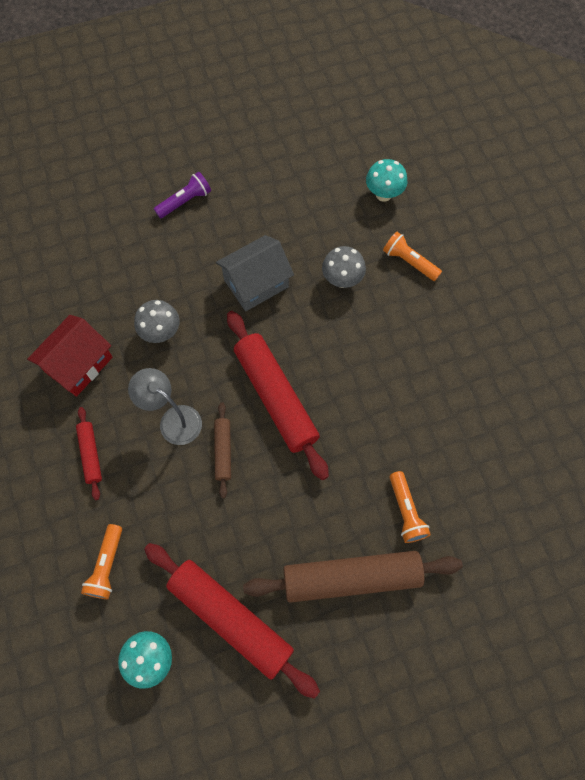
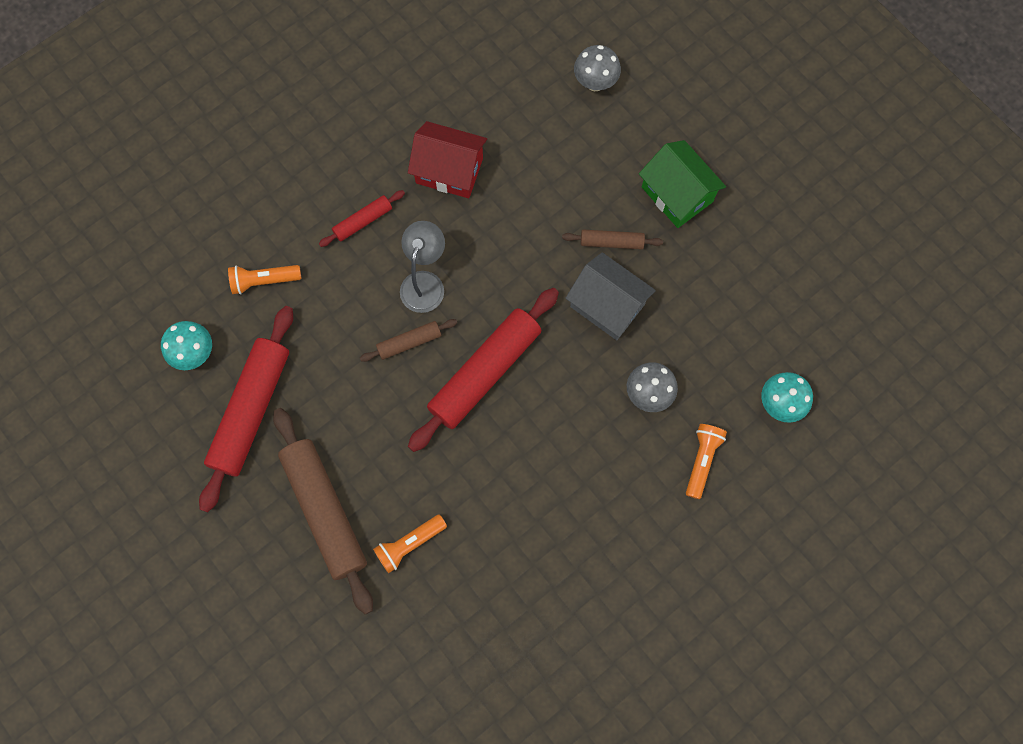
camera: 70 degrees right, 5 degrees up
(161, 332) = (513, 233): grey mushroom -> grey mushroom (595, 83)
(185, 201) = (677, 194): purple flashlight -> green house
(203, 261) = (611, 242): none -> brown rolling pin

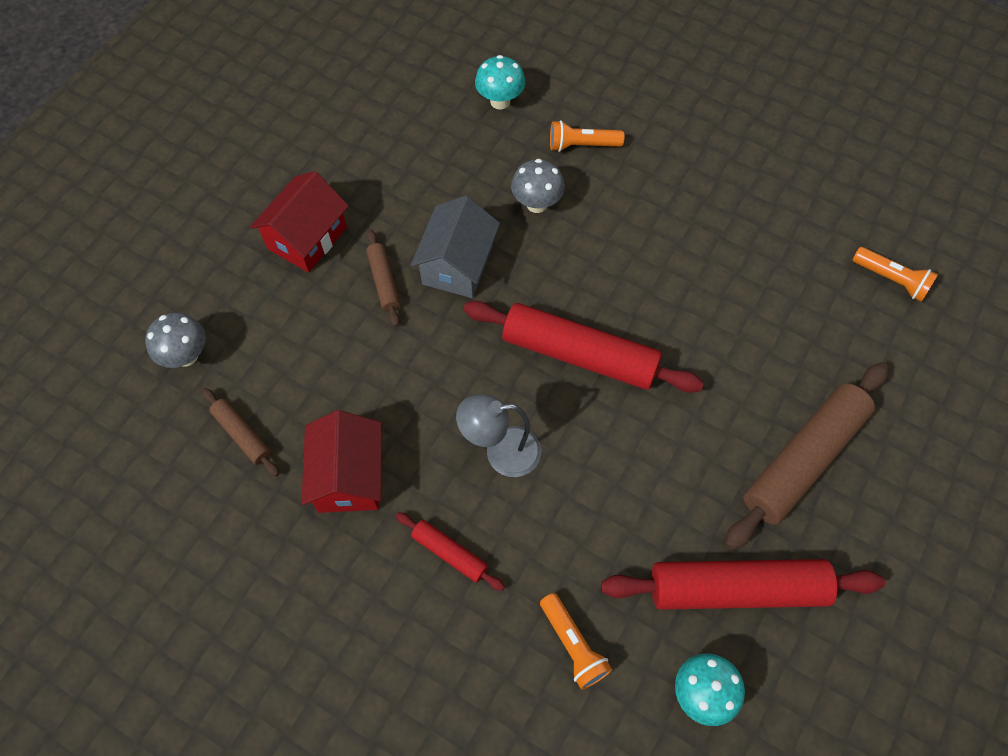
camera: 110 degrees left, 10 degrees down
(409, 342) = (578, 443): brown rolling pin -> brown rolling pin (242, 435)
(409, 544) = (791, 363): orange flashlight -> orange flashlight (891, 280)
(677, 194) = (307, 238): green house -> red house

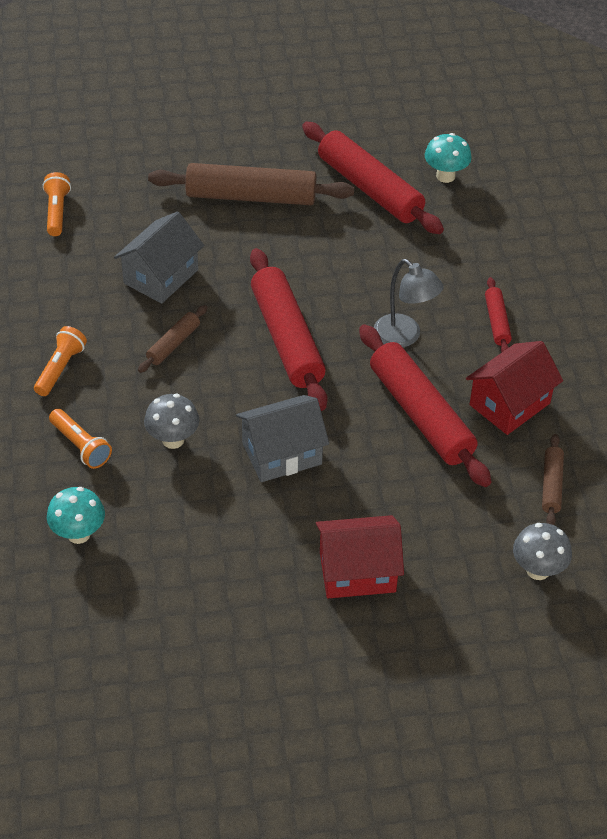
camera: 130 degrees left, 15 degrees down
(384, 281) = (344, 490): brown rolling pin -> brown rolling pin (173, 344)
(404, 394) = (420, 415): none -> red rolling pin
(573, 645) = (482, 238): orange flashlight -> orange flashlight (60, 368)
(737, 308) = (161, 276): none -> grey house

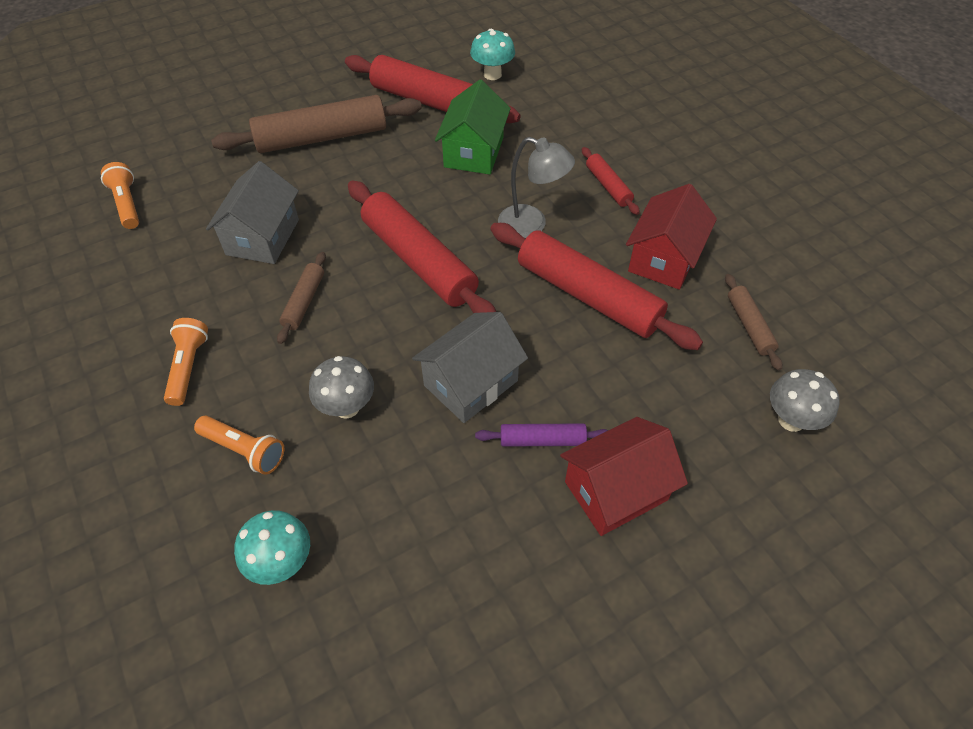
camera: 20 degrees left, 5 degrees up
(318, 516) = (542, 440): none -> purple rolling pin
(386, 252) = (474, 152): none -> green house

